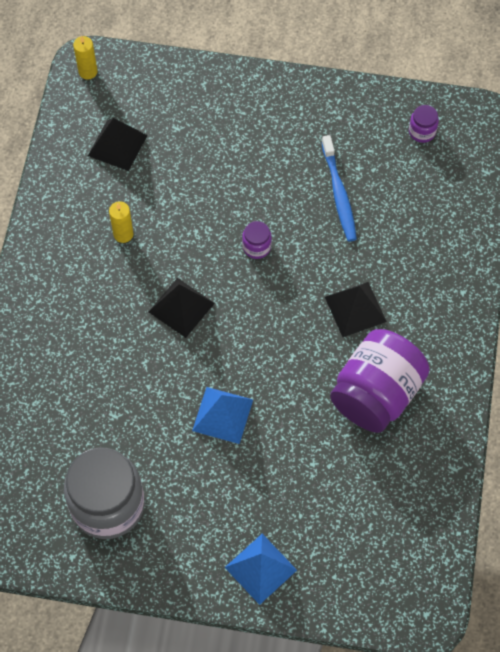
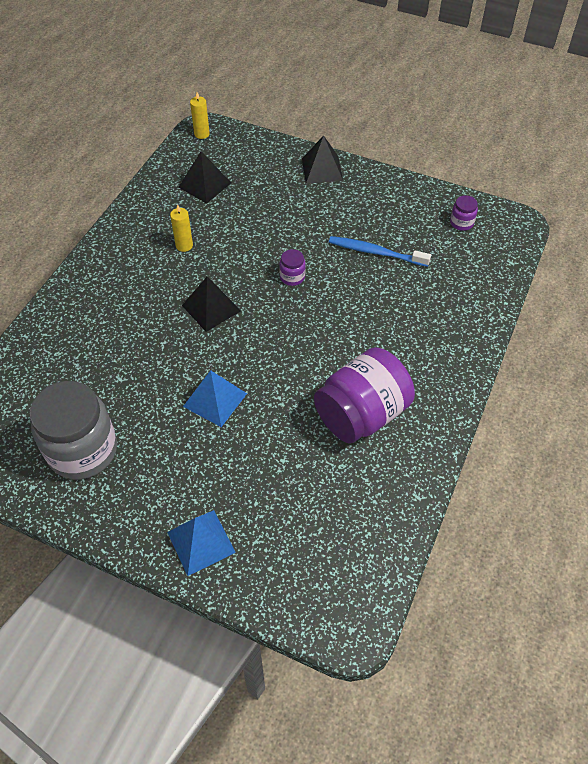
camera: 15 degrees right, 10 degrees down
(339, 193) = (376, 252): blue toothbrush -> blue toothbrush turned 105 degrees clockwise
(355, 309) = (363, 342): black pyramid -> black pyramid (322, 169)

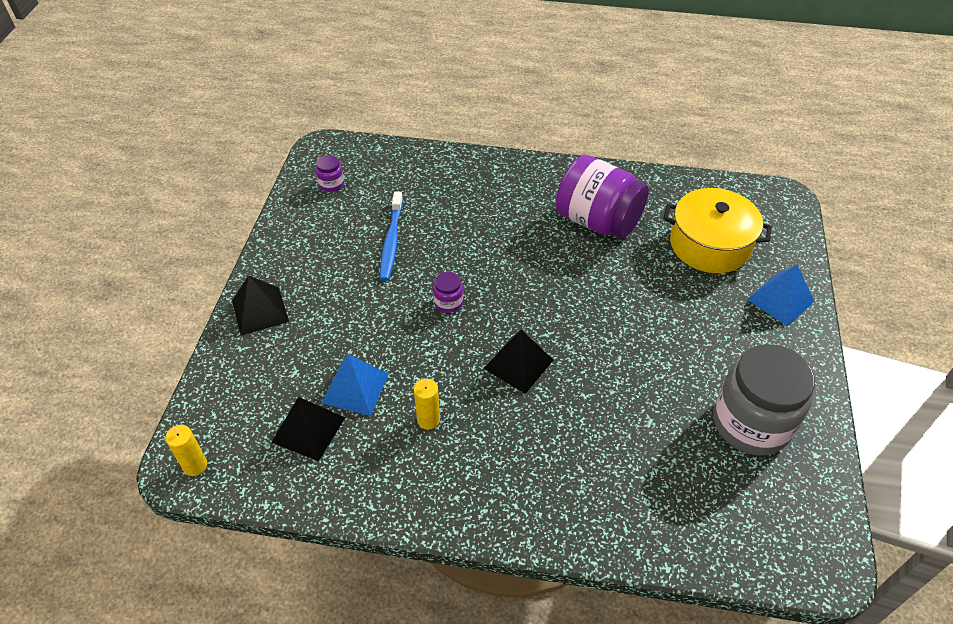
camera: 105 degrees left, 5 degrees down
(215, 400) = (634, 328): blue pyramid -> blue pyramid (355, 388)
(298, 507) = (709, 245): none -> yellow pot

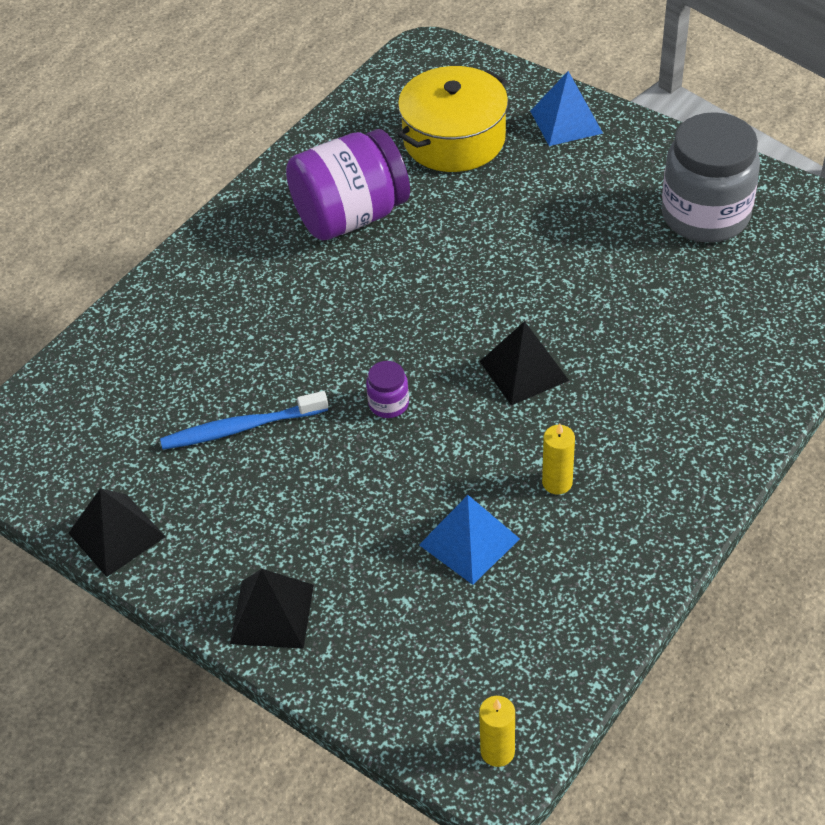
camera: 60 degrees left, 0 degrees up
(308, 429) = (506, 609): black pyramid -> black pyramid (116, 534)
(331, 184) = (78, 463): purple jar -> none
(391, 241) = (242, 428): blue toothbrush -> blue toothbrush turned 135 degrees clockwise

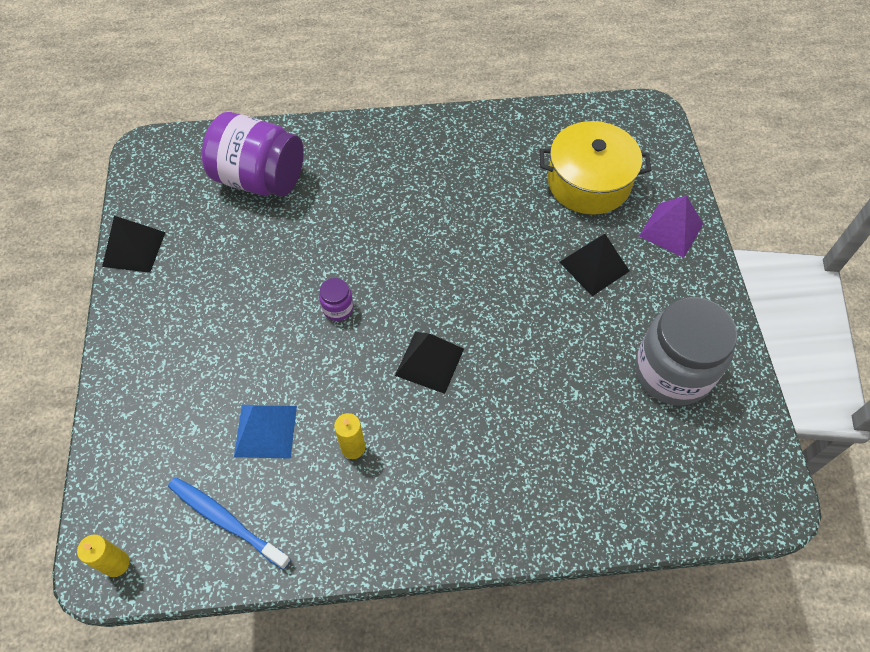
camera: 45 degrees right, 10 degrees up
(242, 428) = (256, 249): blue toothbrush -> blue toothbrush (226, 521)
(272, 613) = (134, 365): black pyramid -> black pyramid (594, 266)
(350, 216) = (469, 178): purple jar -> purple jar (260, 178)
(566, 122) = (671, 230): blue pyramid -> purple pyramid

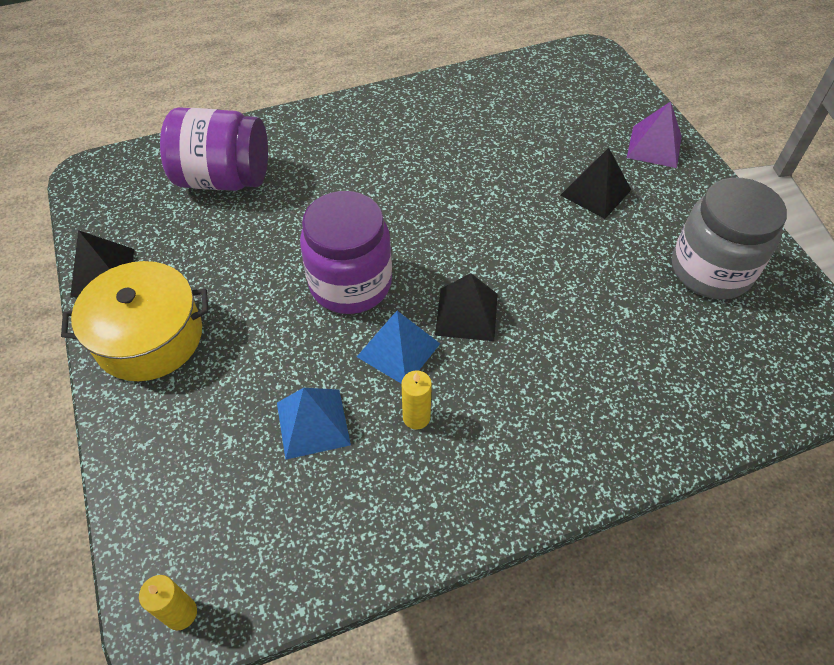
camera: 15 degrees left, 5 degrees down
(226, 521) = (299, 530): blue toothbrush -> none
(338, 308) = (350, 283): purple jar -> purple jar, size x2.39
(358, 381) = (398, 350): none -> blue pyramid
(589, 182) = (560, 121): yellow pot -> yellow pot (149, 337)

